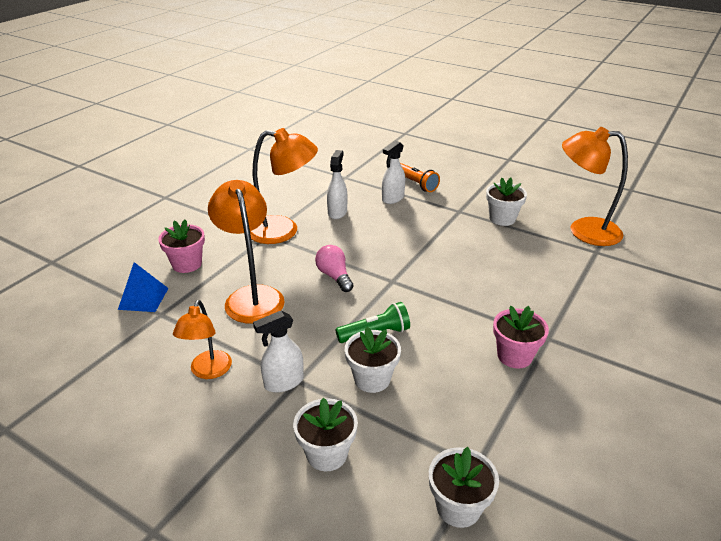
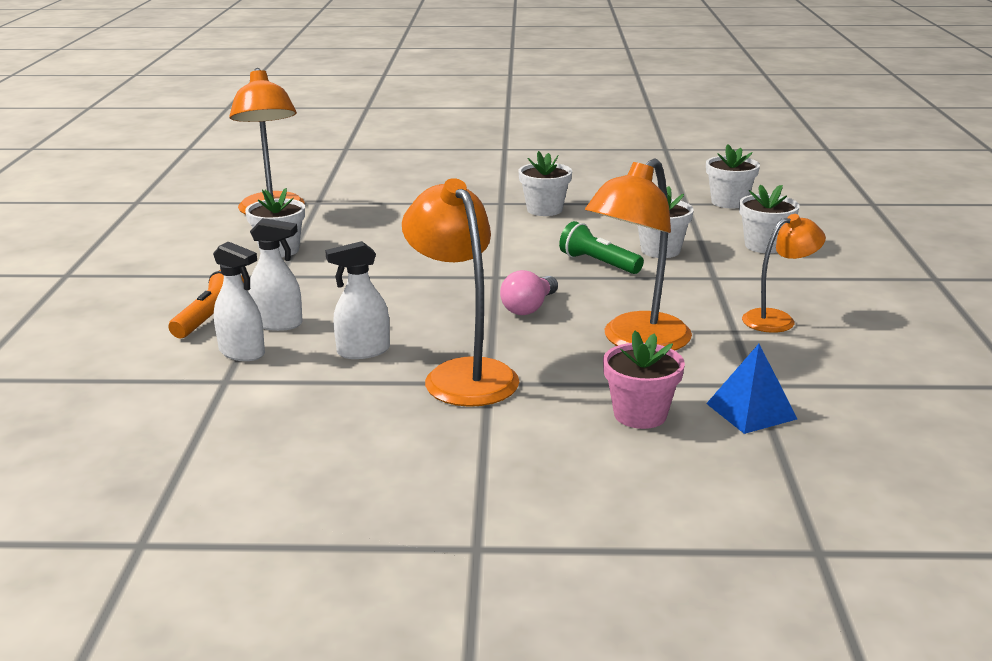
camera: 120 degrees left, 10 degrees down
(283, 382) = (727, 282): white spray bottle -> white spray bottle (242, 353)
(514, 356) = (544, 210): pink flower pot -> white flower pot

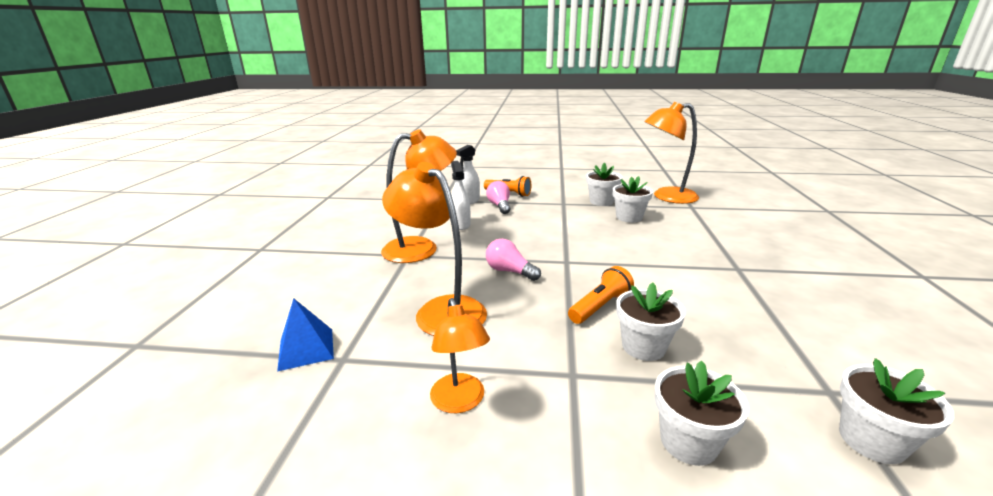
camera: 95 degrees right, 0 degrees up
(278, 324) = (499, 206): white spray bottle -> pink light bulb
(544, 210) = (732, 288): white flower pot -> white flower pot (629, 217)
(598, 263) = (600, 306): green flashlight -> orange flashlight
(640, 414) = (337, 300): pink flower pot -> none

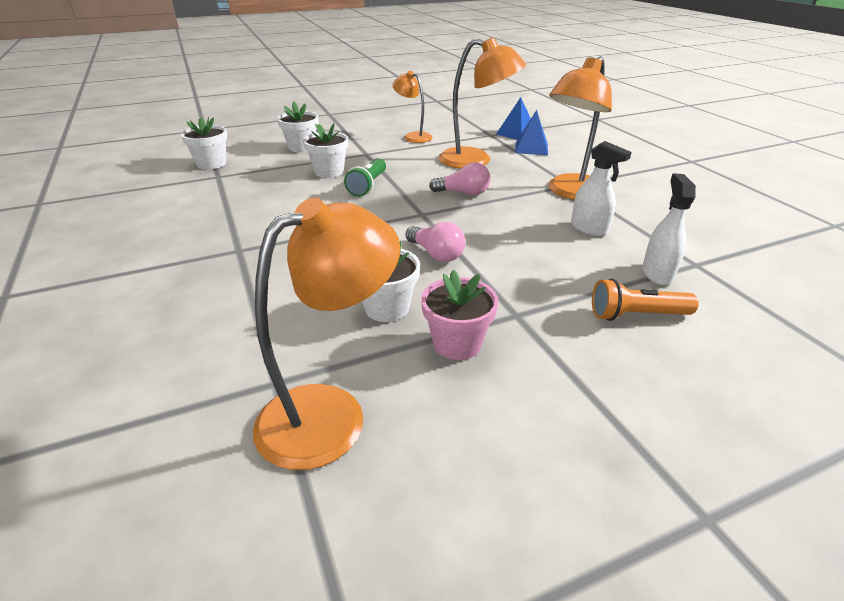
camera: 150 degrees right, 10 degrees up
(348, 310) = (531, 148): none -> blue pyramid
(499, 206) = (599, 276): pink light bulb -> pink light bulb (436, 254)
(600, 306) = (368, 186): orange flashlight -> green flashlight
(601, 201) = (457, 343): white flower pot -> pink flower pot

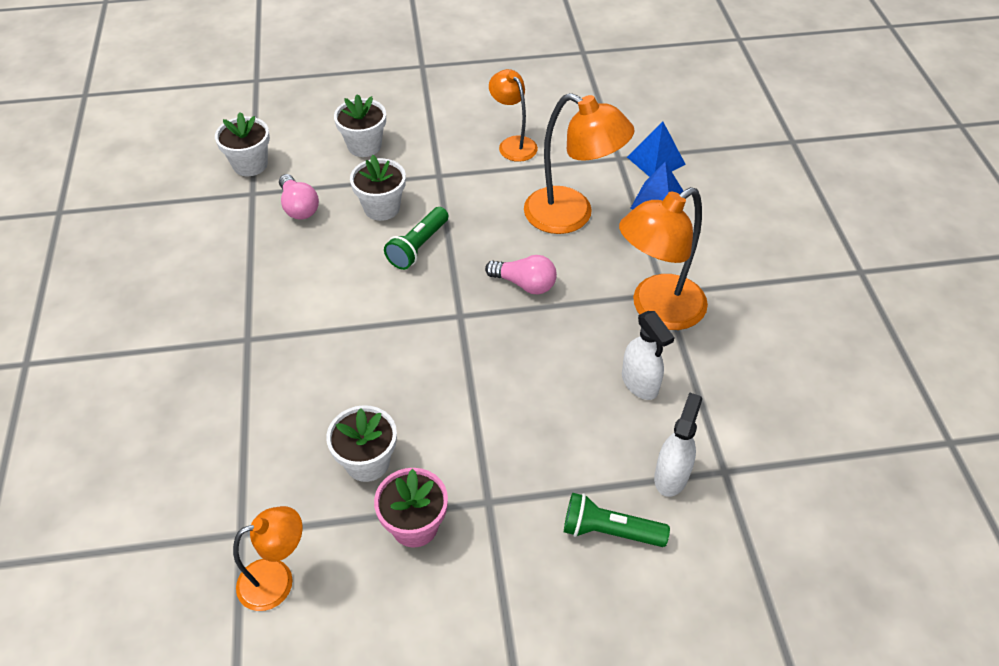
camera: 15 degrees right, 15 degrees up
(331, 413) = (277, 579): orange lamp -> orange lamp, size x0.61
(436, 254) = (447, 390): pink light bulb -> pink light bulb (299, 207)
(636, 315) = (609, 531): orange flashlight -> green flashlight

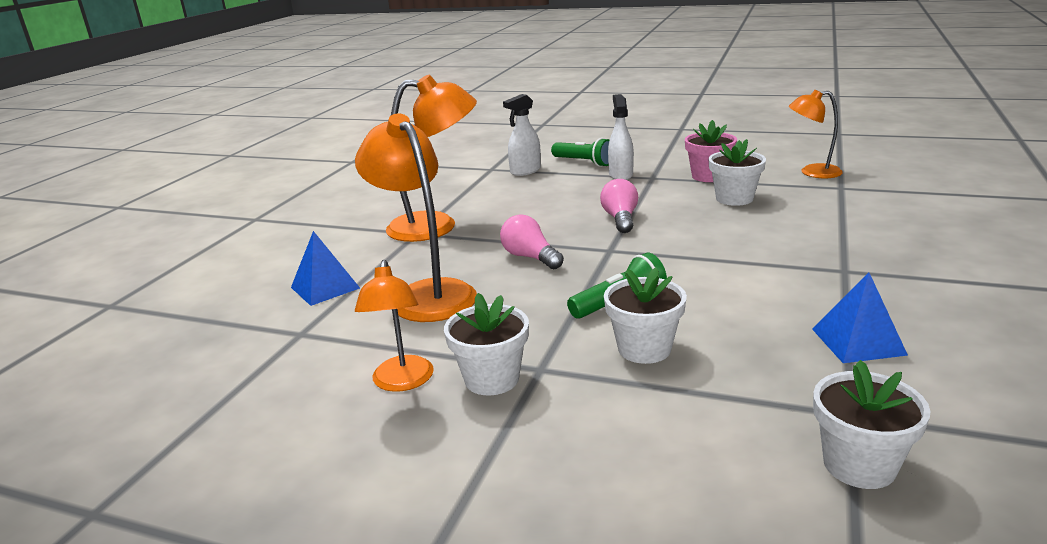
camera: 150 degrees left, 25 degrees down
(299, 207) = (769, 376): pink light bulb -> pink light bulb (620, 219)
(364, 146) = (630, 442): white flower pot -> white flower pot (492, 379)
(640, 383) = (499, 200): white spray bottle -> white spray bottle (620, 175)
(656, 160) = (267, 321): blue pyramid -> blue pyramid (858, 341)

